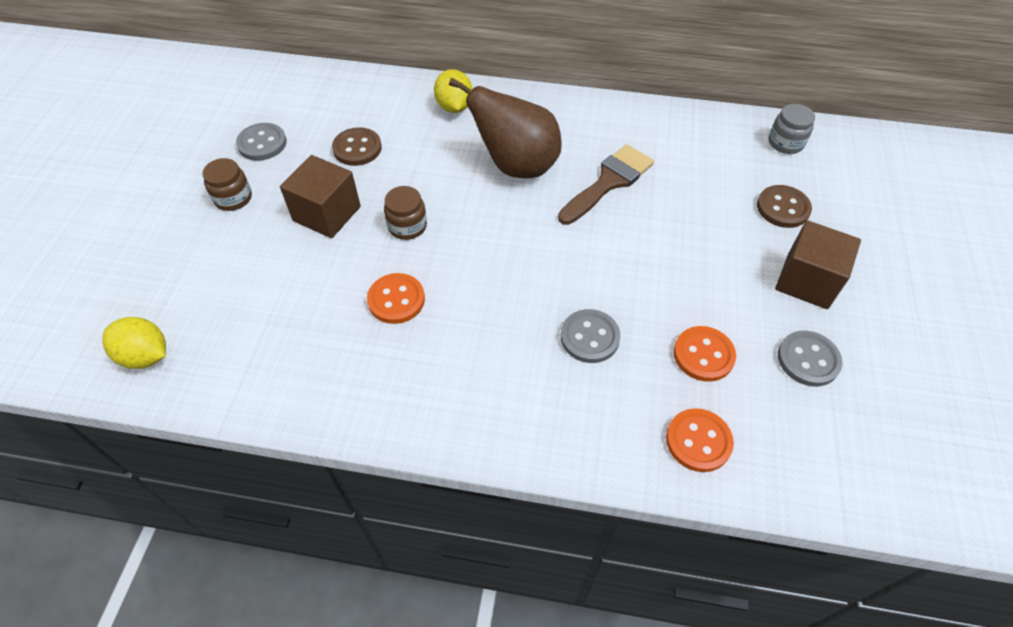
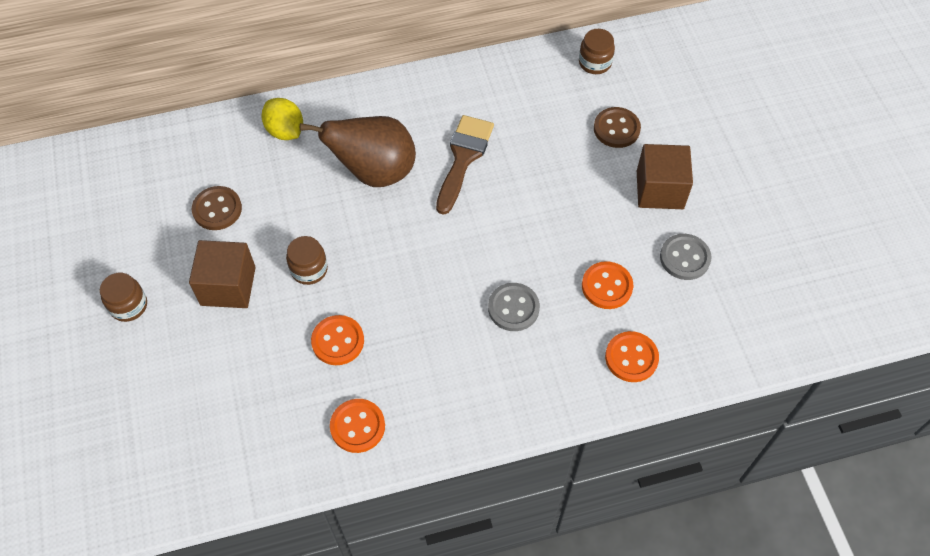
camera: 25 degrees left, 5 degrees up
(145, 356) = (147, 482): yellow lemon -> none
(262, 143) = (120, 239): grey button -> none
(368, 388) = (357, 426): none -> orange button
(785, 143) = (595, 63): grey jar -> brown jar

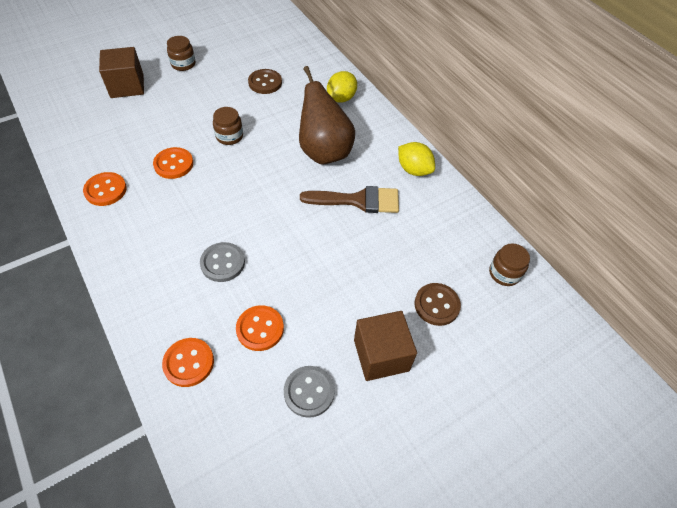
camera: 70 degrees right, 5 degrees down
(228, 286) = (207, 101): brown cube -> brown cube (127, 86)
(435, 93) = (413, 170): none -> yellow lemon

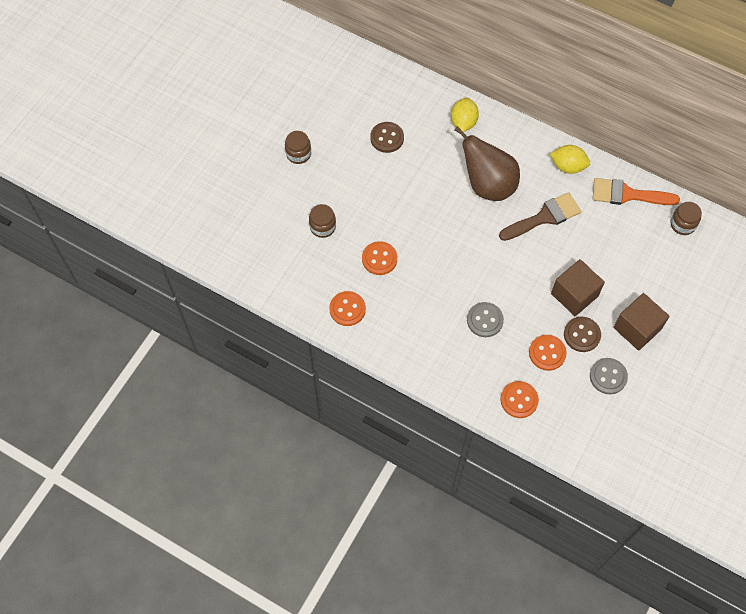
camera: 25 degrees left, 10 degrees up
(127, 86) = (271, 203): brown cube -> brown cube (574, 295)
(229, 136) = (401, 209): brown jar -> brown jar (322, 227)
(436, 305) = (651, 273): brown button -> brown button (582, 335)
(460, 219) = (628, 194): none -> orange brush

